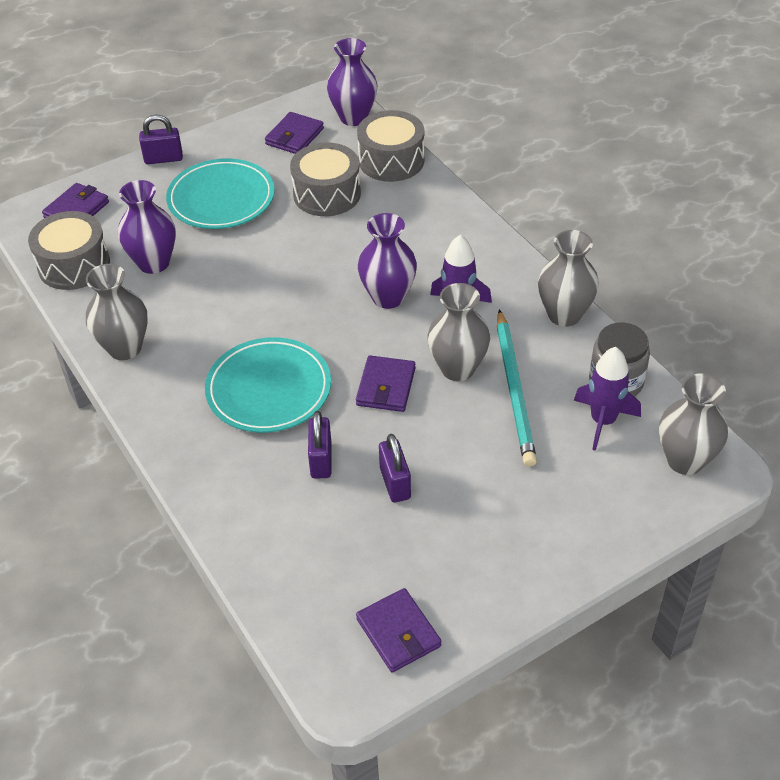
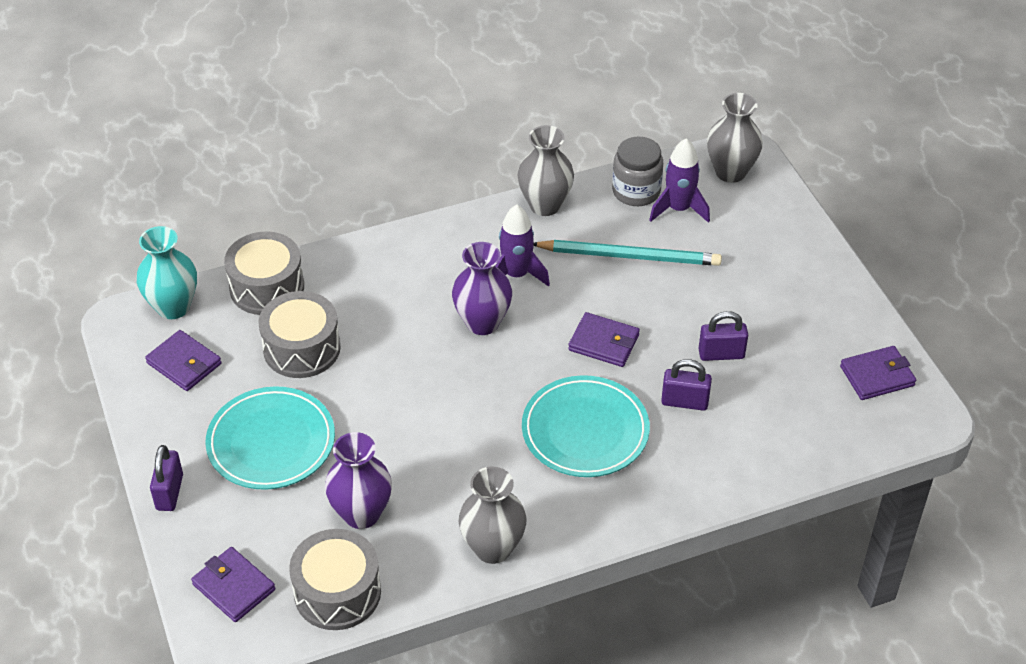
camera: 80 degrees left, 0 degrees up
(353, 117) = (173, 307): purple vase -> turquoise vase
(457, 368) = (593, 289): grey vase -> none

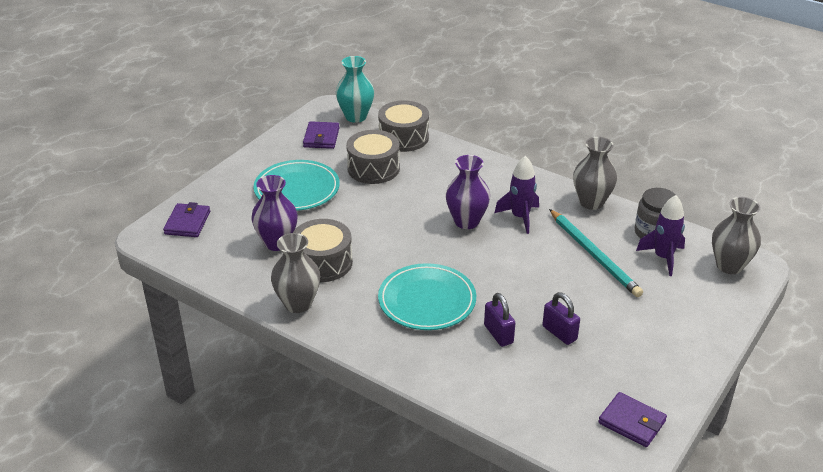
camera: 55 degrees right, 10 degrees down
(169, 492) = (231, 173): purple padlock -> none
(337, 592) = (214, 260): grey drum -> grey drum (323, 262)
(604, 342) = (508, 276): purple wallet -> none

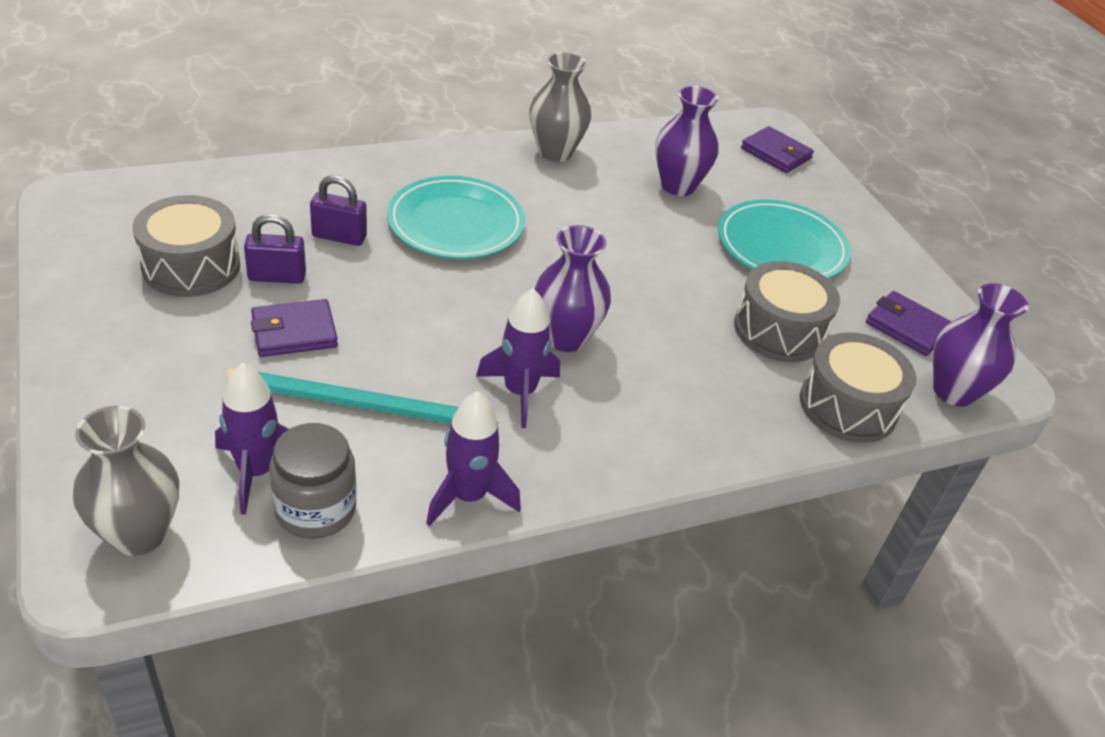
camera: 120 degrees right, 5 degrees up
(323, 262) = (607, 196): grey drum -> grey drum (191, 266)
(356, 117) = (953, 391): turquoise vase -> purple vase
(591, 202) = (468, 496): grey vase -> purple rocket
(632, 422) = (100, 238): purple wallet -> purple wallet (294, 332)

